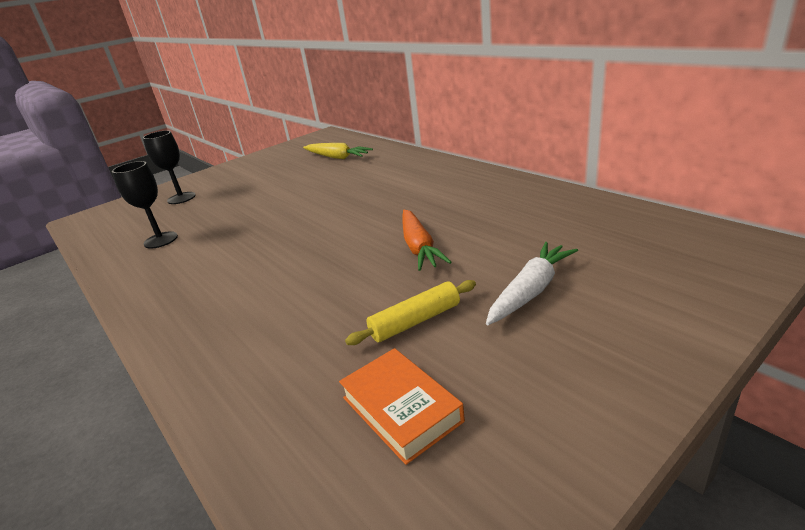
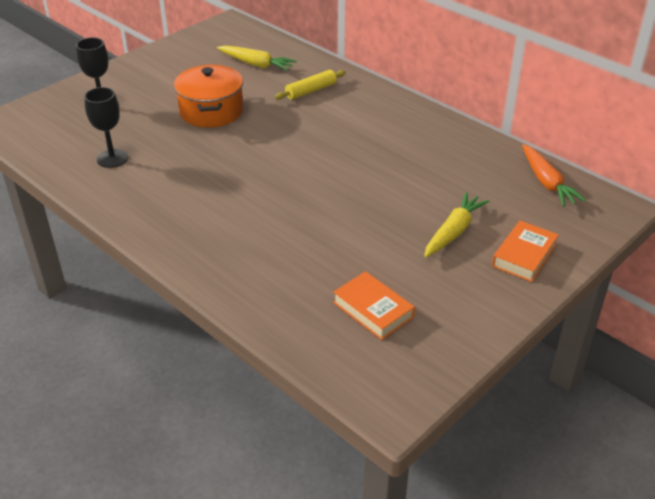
camera: 10 degrees left, 10 degrees up
(279, 194) = (211, 111): none -> orange pot
(415, 321) = (372, 251): yellow rolling pin -> yellow rolling pin (311, 91)
(419, 247) = (363, 186): orange carrot -> orange carrot (547, 182)
(531, 291) = (454, 232): white carrot -> yellow carrot
(638, 317) = (524, 255): none -> orange book

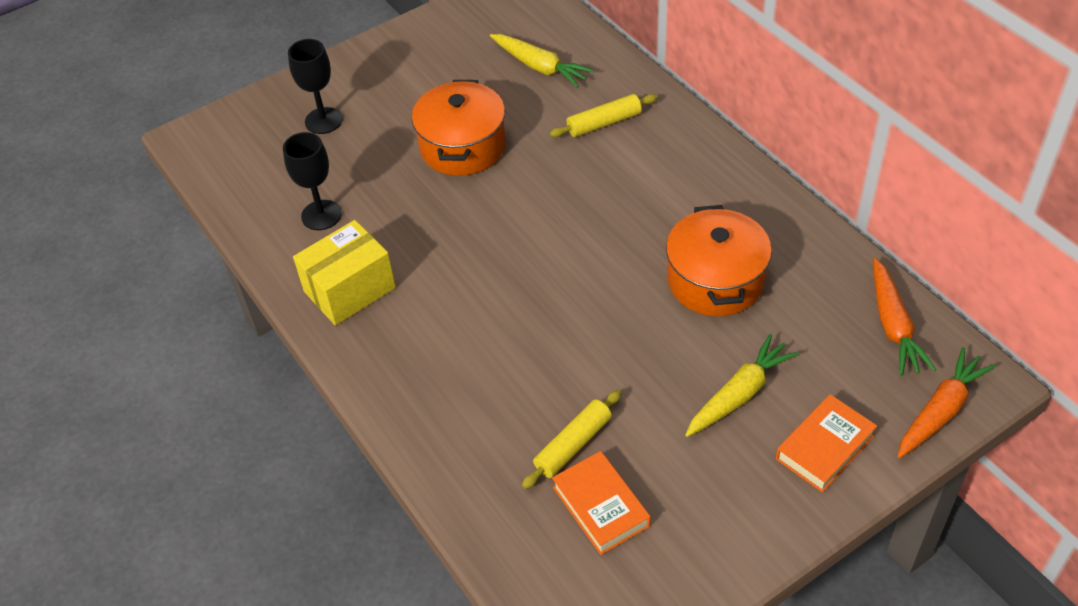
camera: 15 degrees right, 10 degrees up
(144, 200) = (349, 290): none -> yellow box
(341, 275) = (573, 445): none -> yellow rolling pin
(416, 169) = (715, 280): none -> orange pot
(596, 226) = (940, 411): none -> orange carrot

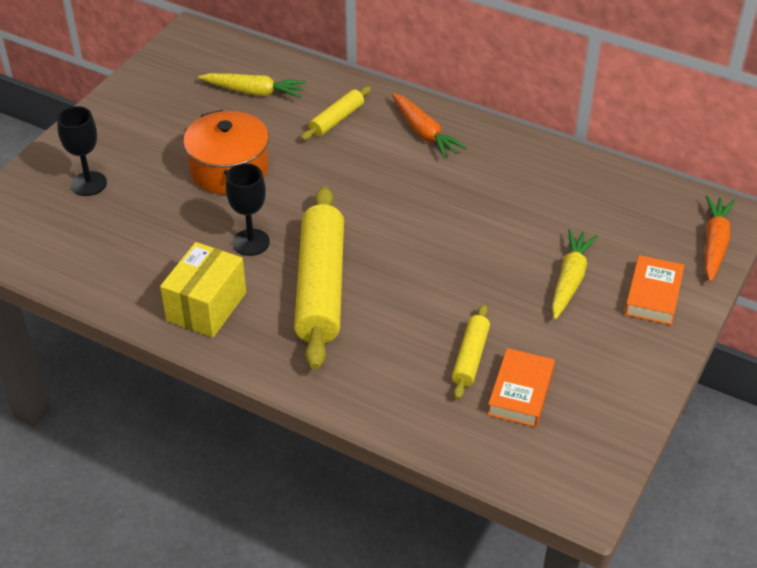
camera: 30 degrees left, 5 degrees down
(321, 215) = (140, 257): black goblet -> black goblet (251, 242)
(471, 308) = (320, 287): none -> yellow rolling pin
(601, 506) = (521, 392): orange book -> orange book turned 75 degrees clockwise
(715, 280) = (500, 207): orange pot -> none
(893, 325) = (646, 198): orange carrot -> orange carrot (424, 133)

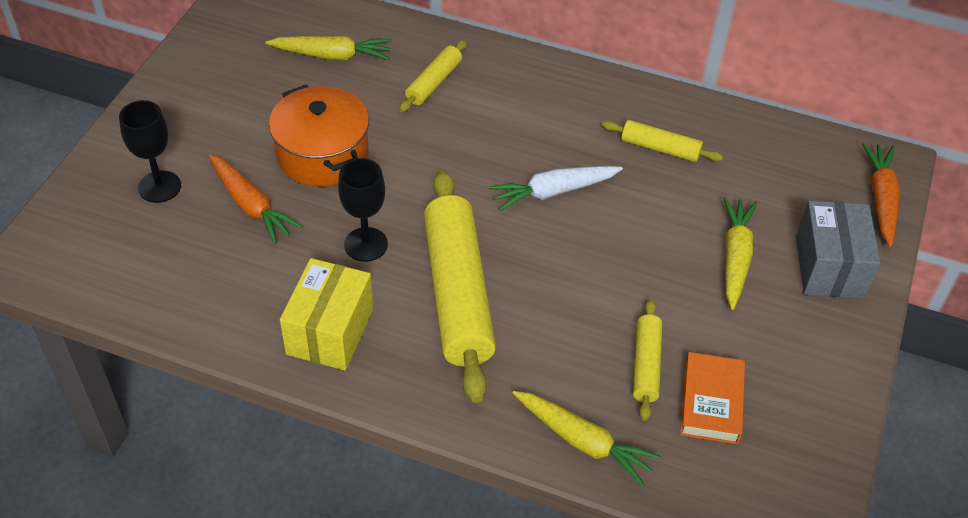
camera: 10 degrees left, 5 degrees up
(402, 411) = (583, 441): none -> yellow carrot
(421, 214) = (553, 192): none -> white carrot
(424, 133) = (535, 91): orange carrot -> orange carrot (251, 205)
(523, 187) = (660, 148): none -> yellow rolling pin
(653, 295) = (829, 267): orange book -> grey box

